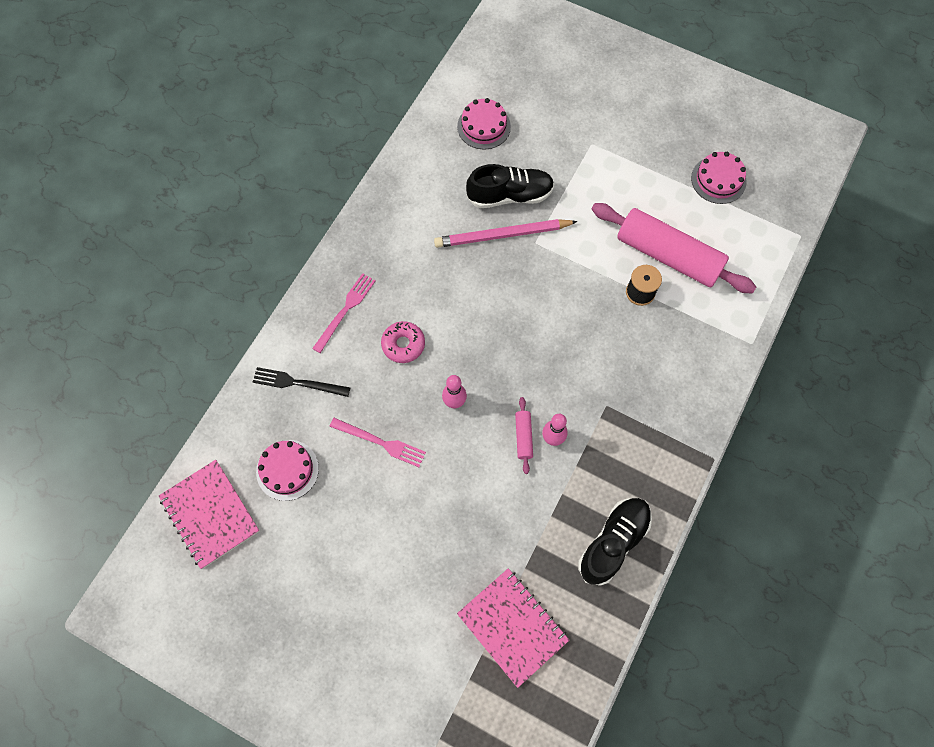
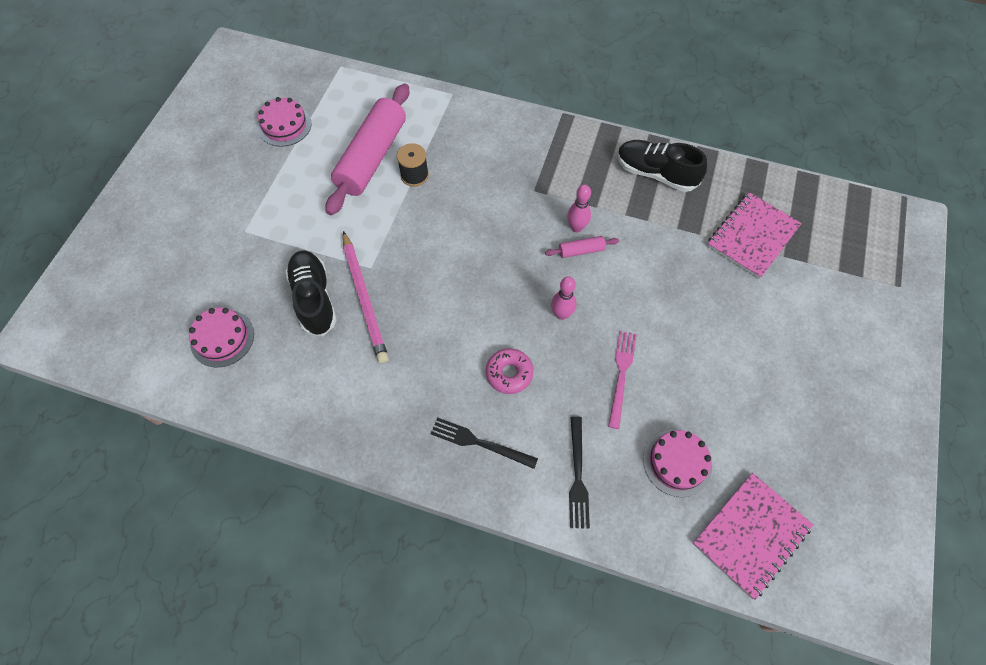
camera: 100 degrees left, 5 degrees down
(345, 310) = (480, 443): pink fork -> black fork

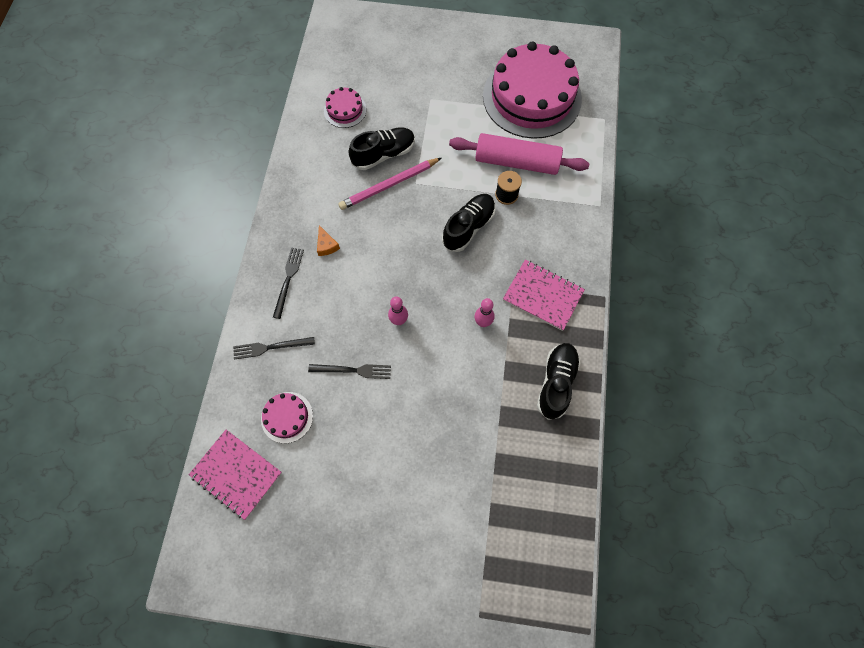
camera: 80 degrees right, 5 degrees up
(284, 125) = (532, 97): pink cake -> pink cake, size x2.34
(437, 387) = (326, 245): none -> orange cheese
(449, 221) = (468, 227): none -> black shoe
(509, 373) = (343, 290): pink donut -> none
(581, 250) = (460, 328): pink rolling pin -> none
(621, 375) = (353, 370): pink fork -> black fork
(752, 236) = (505, 473): pink notebook -> pink notebook (543, 296)

